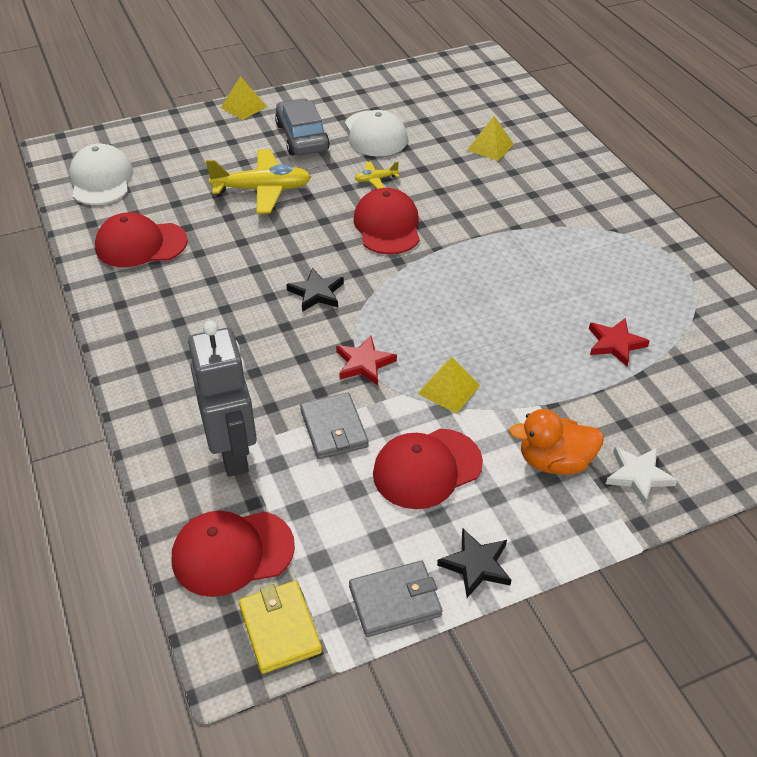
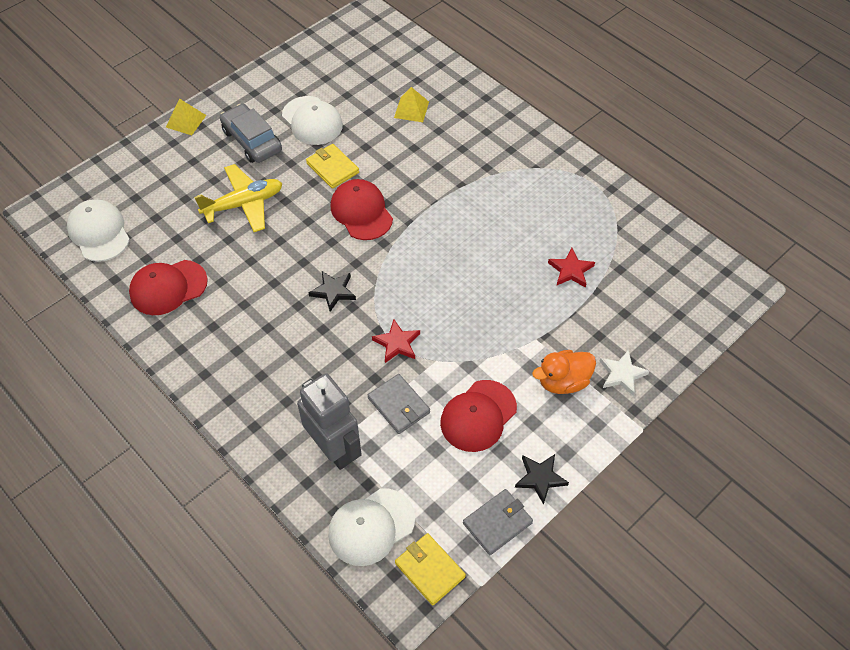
camera: 20 degrees left, 10 degrees up
(232, 552) = (371, 527): red cap -> white cap
(376, 179) = (332, 168): yellow plane -> yellow wallet
(449, 389) = (467, 346): yellow pyramid -> none

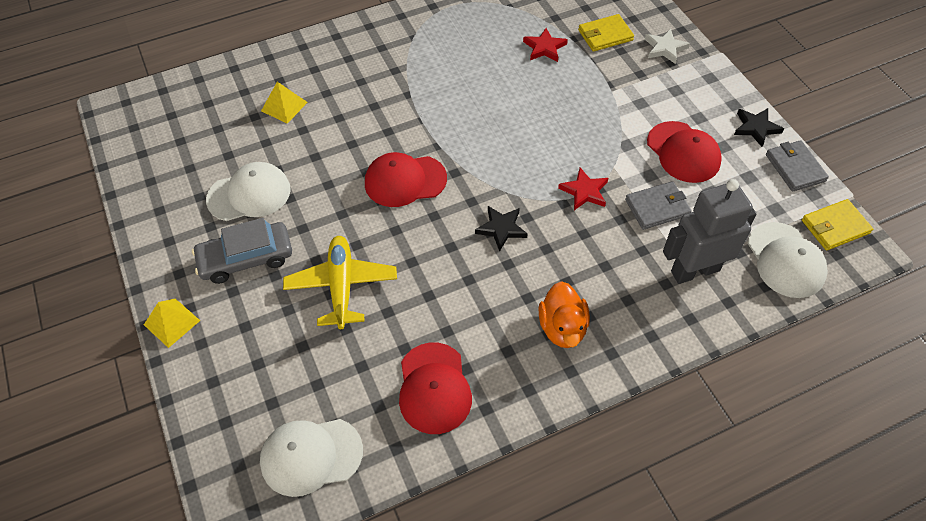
camera: 70 degrees left, 0 degrees up
(332, 168) = (330, 191): yellow wallet -> yellow wallet (605, 35)
(563, 381) = (662, 86): orange duck -> orange duck (562, 328)

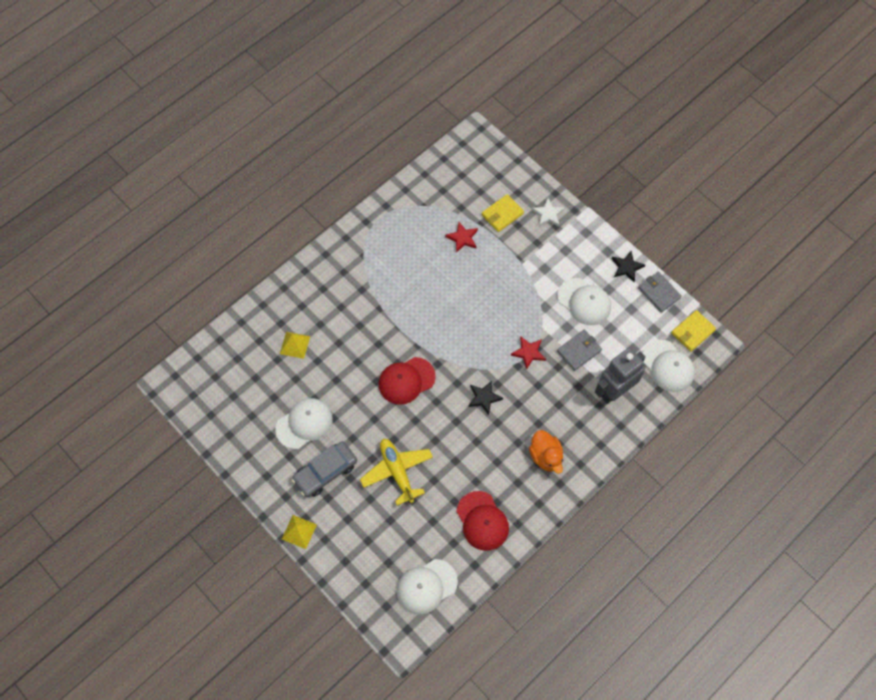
camera: 20 degrees left, 10 degrees up
(683, 152) = (584, 302): red cap -> white cap

